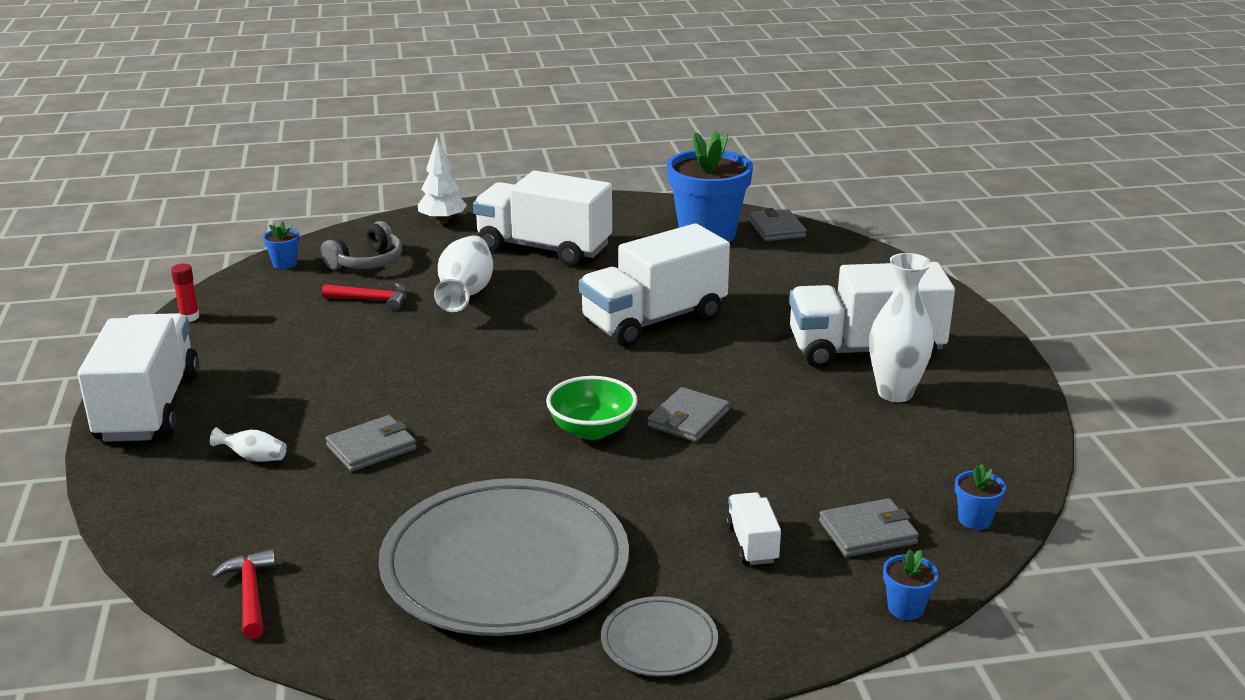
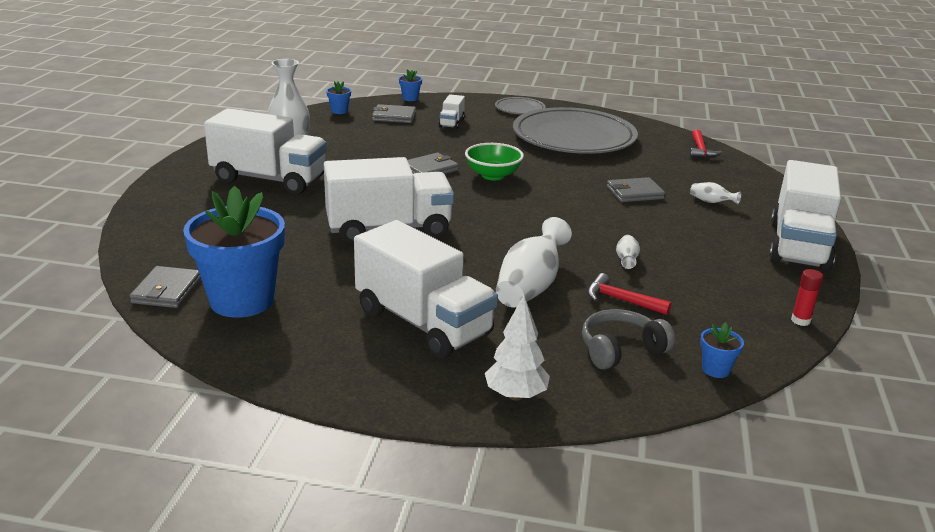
camera: 160 degrees left, 0 degrees up
(371, 342) = (626, 260): none -> white vase

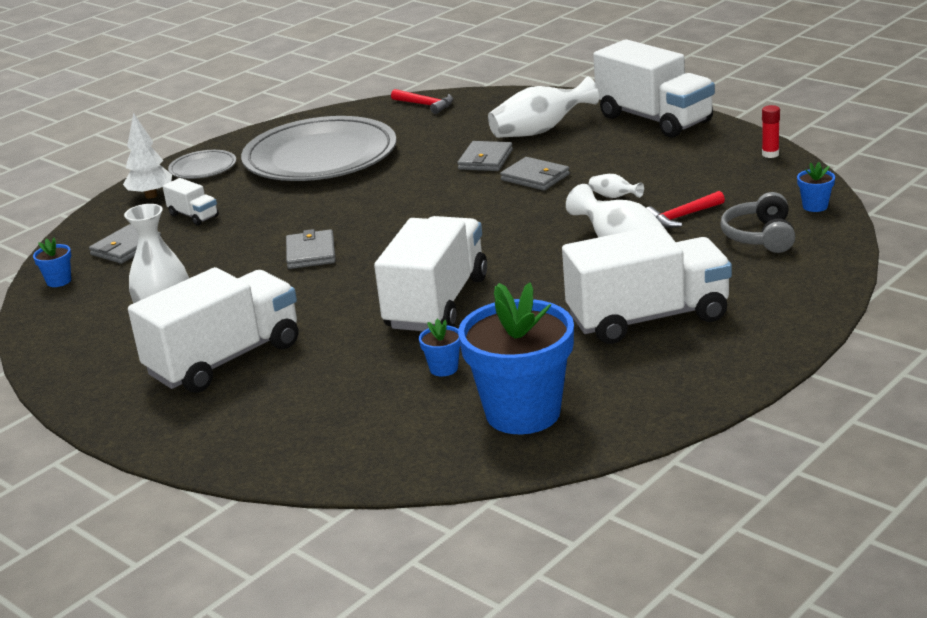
camera: 55 degrees left, 0 degrees up
(167, 290) = (460, 459): grey wallet -> grey wallet (535, 177)
(410, 98) = (79, 227): blue flower pot -> blue flower pot (443, 368)
(493, 175) = (367, 221): green bowl -> none
(515, 395) = (796, 297): white tree -> white tree (151, 196)
(711, 202) = (540, 131): white vase -> white vase, size x2.14

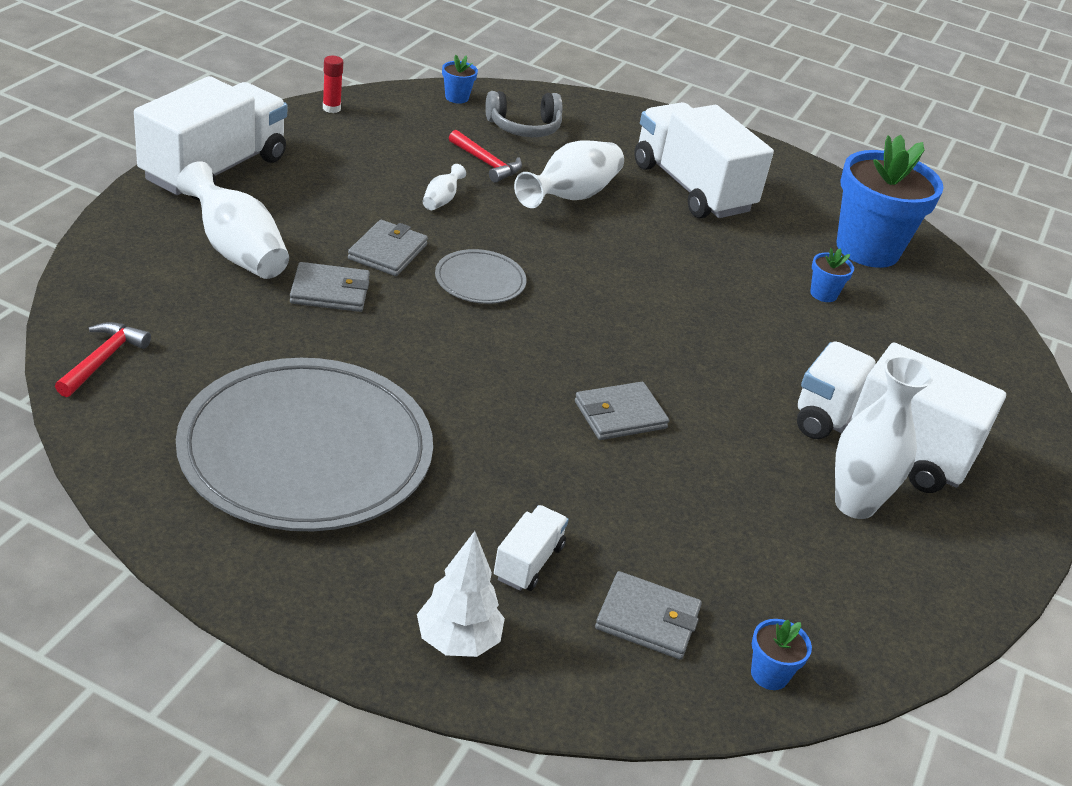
camera: 115 degrees left, 10 degrees up
(203, 168) = (341, 595): grey plate -> grey plate (480, 281)
(437, 303) = (707, 306): white truck -> none

